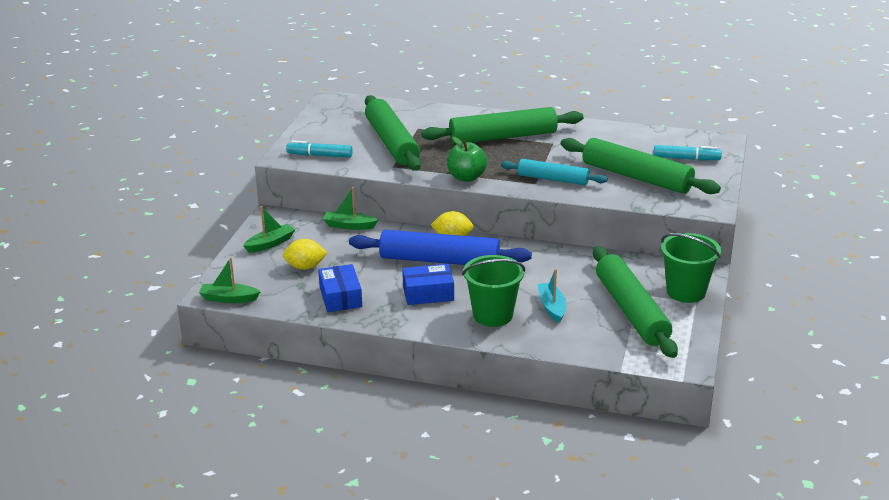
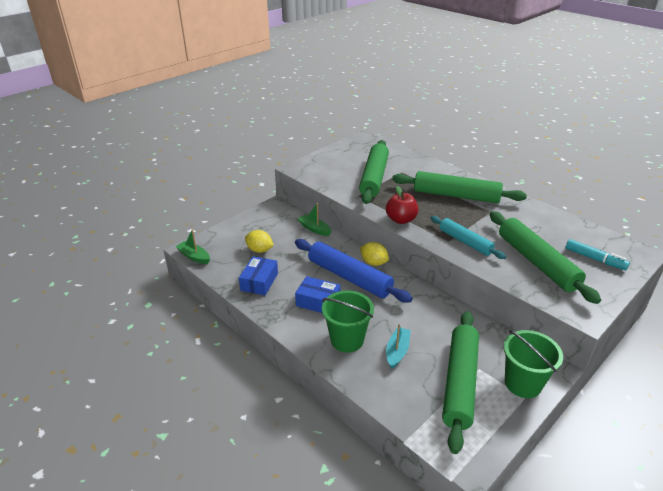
camera: 30 degrees right, 5 degrees up
(270, 243) = (255, 225): green boat -> none
(320, 155) = (319, 173): turquoise marker -> none
(466, 177) = (401, 220): green apple -> red apple

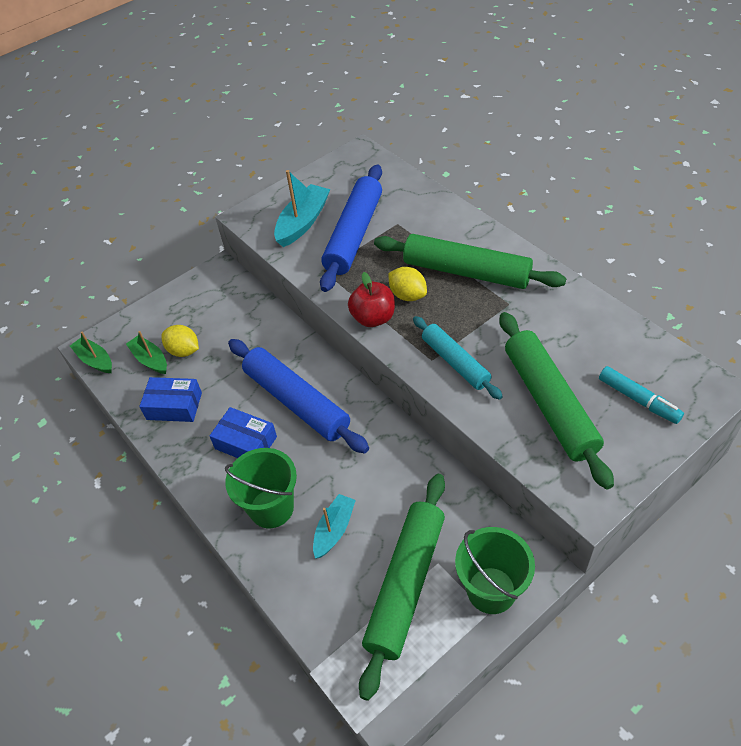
camera: 10 degrees right, 15 degrees up
(259, 282) = (174, 406): blue box -> blue box turned 75 degrees clockwise
(314, 229) = (266, 314): green boat -> green boat (150, 360)
(337, 171) = (303, 222): none -> turquoise boat
(373, 262) = (336, 376): yellow lemon -> yellow lemon (408, 295)
(374, 177) = (354, 235): green rolling pin -> blue rolling pin

